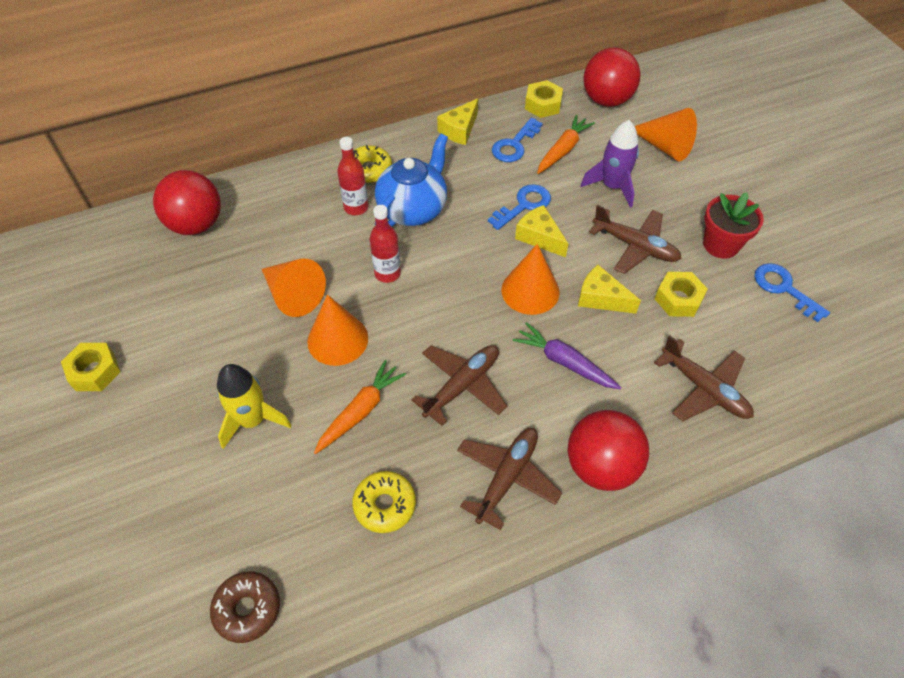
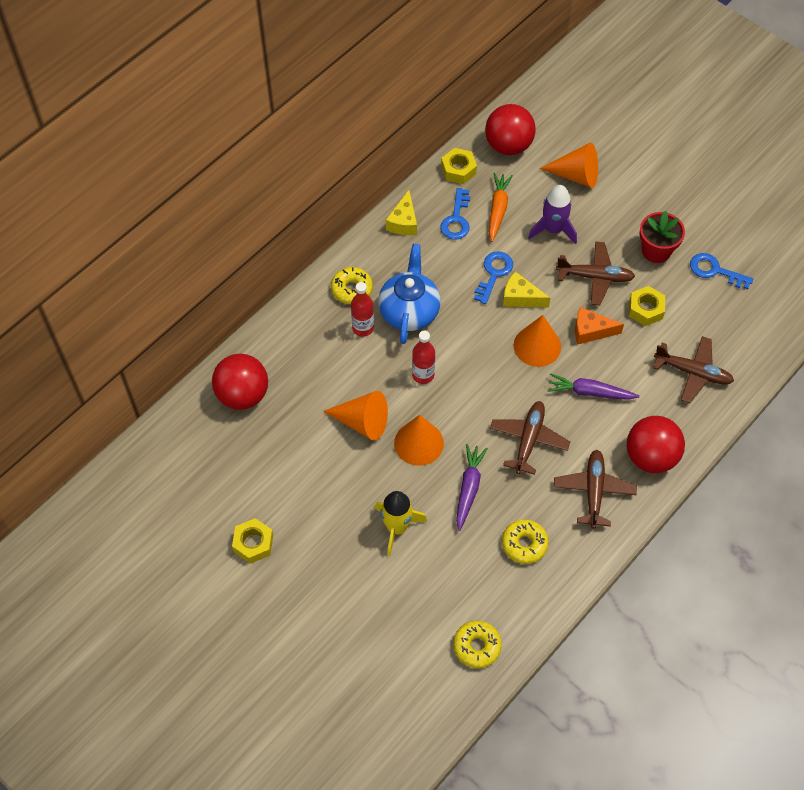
camera: 25 degrees left, 5 degrees up
(247, 609) = (477, 646): brown donut -> yellow donut
(360, 411) = (468, 488): orange carrot -> purple carrot
(601, 298) = (591, 331): yellow cheese -> orange cheese

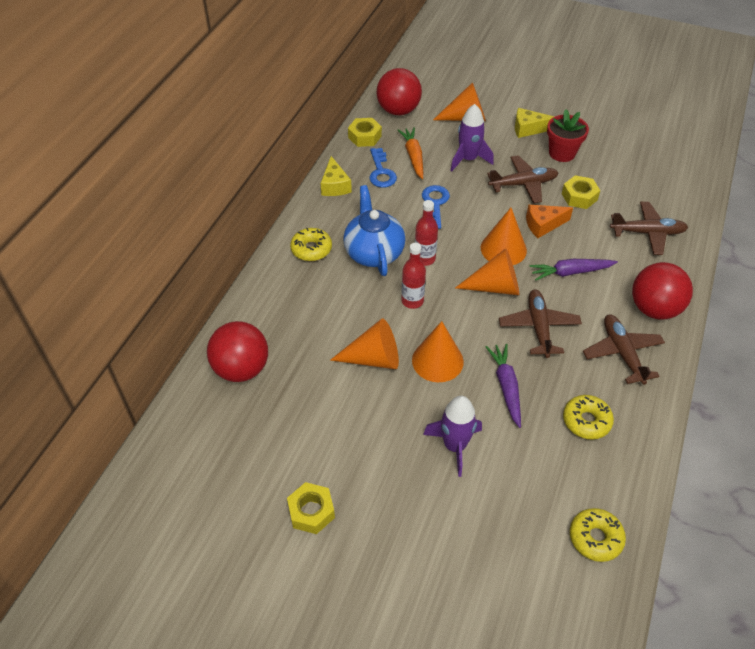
camera: 20 degrees left, 10 degrees down
(363, 328) = (336, 278): red bottle -> red bottle (424, 259)
(397, 527) = (454, 446): yellow rocket -> purple rocket
(509, 385) = (495, 287): none -> orange cone
(520, 297) = (468, 216): yellow cheese -> yellow cheese (528, 129)
(715, 271) = (617, 155): blue key -> none

